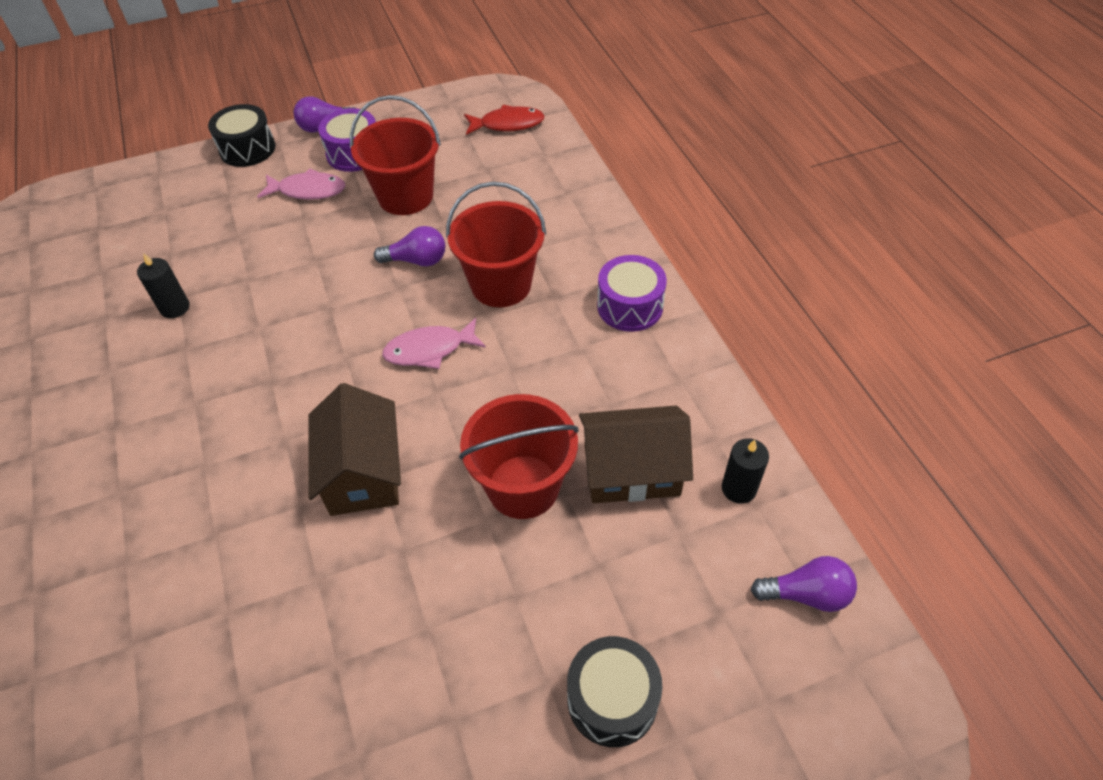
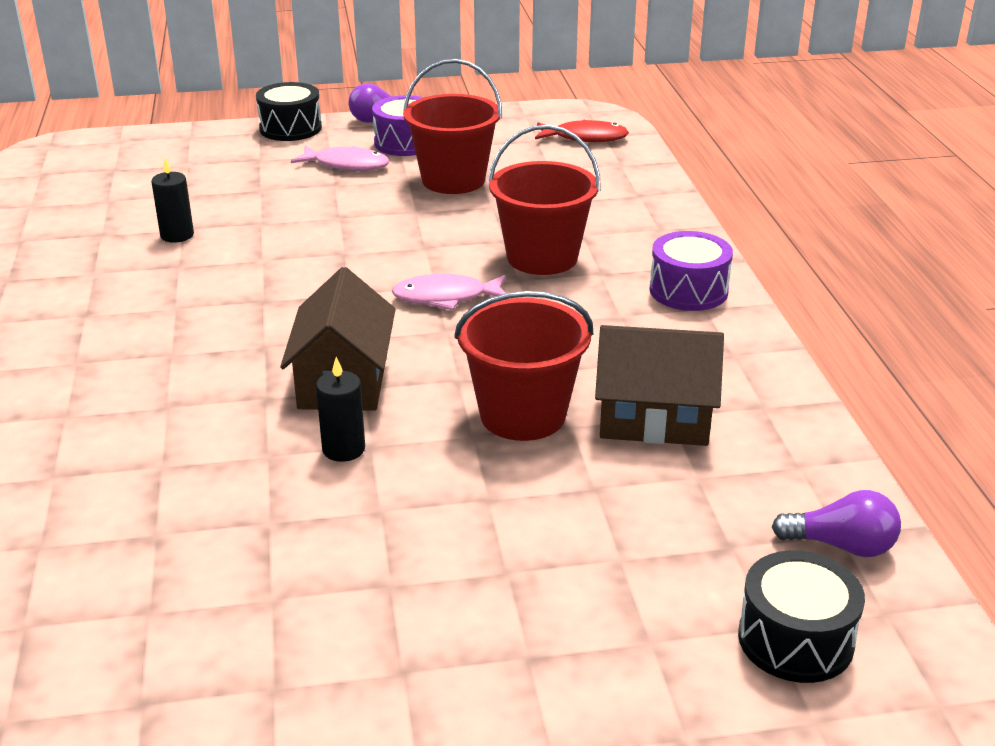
camera: 10 degrees right, 20 degrees down
(417, 260) = (452, 229): purple light bulb -> none
(612, 699) = (579, 597): black drum -> black drum (795, 640)
(739, 488) = (780, 449): black candle -> black candle (343, 449)

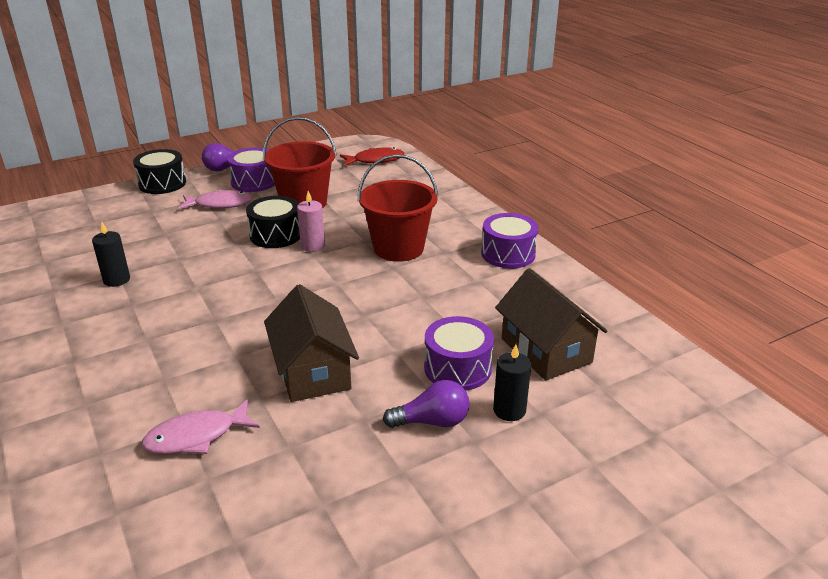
camera: 20 degrees left, 0 degrees up
(343, 449) = (345, 427): black candle -> black candle (509, 410)
(432, 236) = (312, 246): none -> pink candle
(446, 298) = (350, 290): pink fish -> pink fish (196, 436)
(522, 415) = (457, 368): red bucket -> purple drum
(654, 418) = (546, 350): brown house -> brown house turned 75 degrees clockwise
(795, 640) = (742, 494): black drum -> black drum (276, 235)
(842, 546) = (721, 415): purple light bulb -> purple light bulb (432, 421)

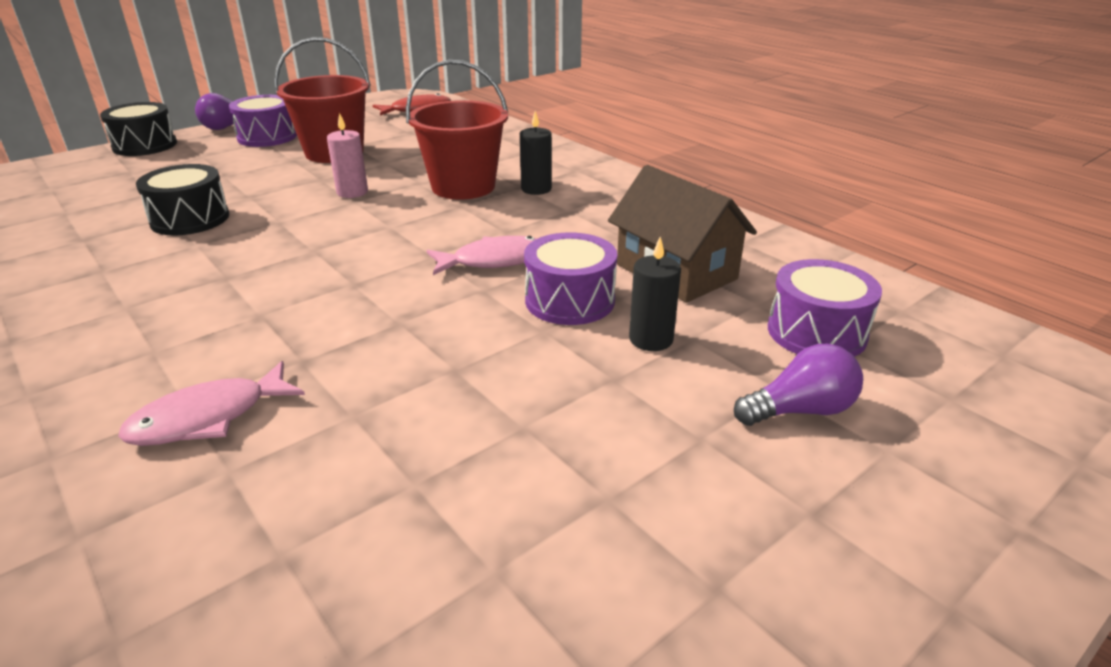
camera: 10 degrees left, 0 degrees up
(116, 280) = (81, 246): black candle -> black candle (536, 189)
(220, 204) = (224, 160): pink fish -> pink fish (494, 261)
(276, 235) = (302, 185): black drum -> black drum (190, 219)
(312, 371) = (373, 322): brown house -> none
(432, 421) = (552, 362): purple light bulb -> purple light bulb (800, 410)
(508, 254) = (599, 183): purple drum -> purple drum (816, 332)

